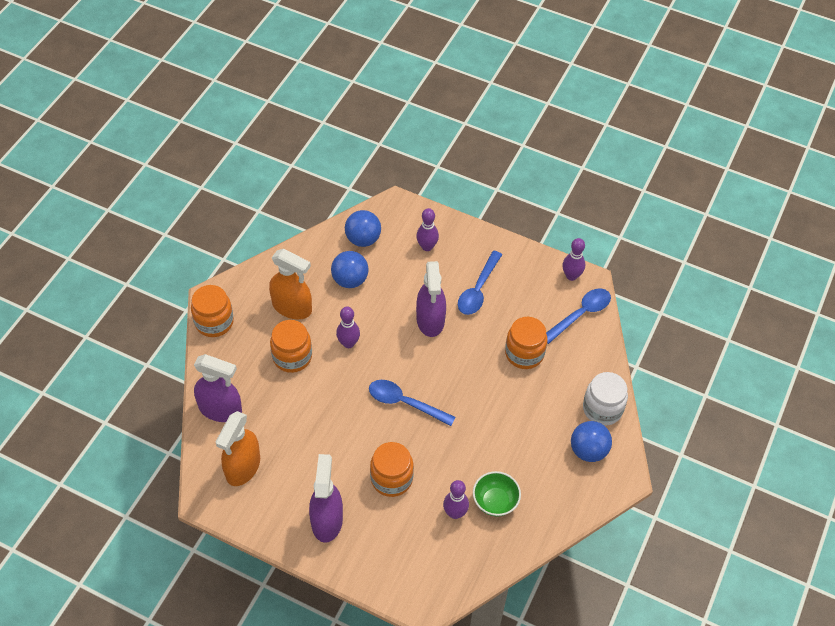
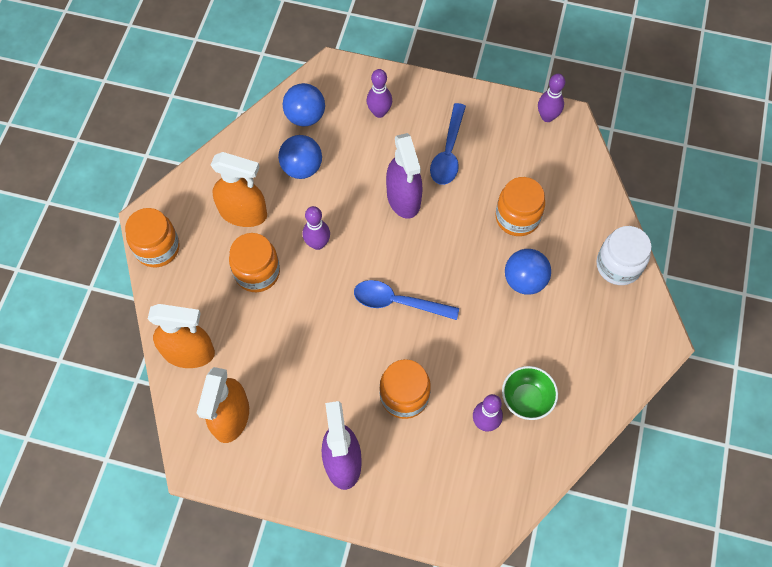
camera: 10 degrees left, 10 degrees up
(220, 409) = (189, 352): purple spray bottle -> orange spray bottle
(580, 314) = (568, 160): blue spoon -> none
(588, 450) = (614, 317): blue ball -> blue ball (524, 280)

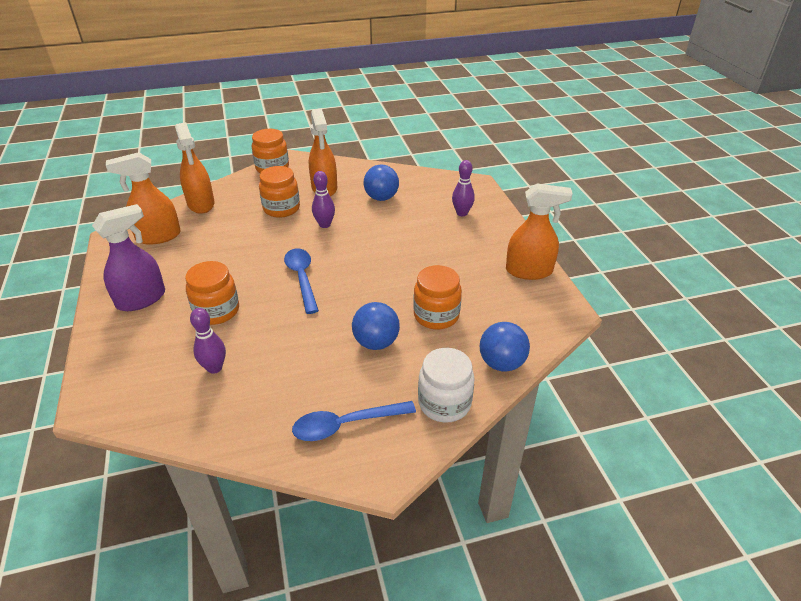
camera: 60 degrees right, 25 degrees down
(305, 116) = (424, 185): blue ball -> blue ball (501, 363)
(403, 198) = (398, 249): purple spray bottle -> none
(448, 152) = (461, 256): blue spoon -> blue spoon (346, 425)
(501, 113) = (529, 271): none -> orange spray bottle
(526, 399) = (252, 387): green bowl -> none
(547, 117) = (555, 298): purple bowling pin -> none

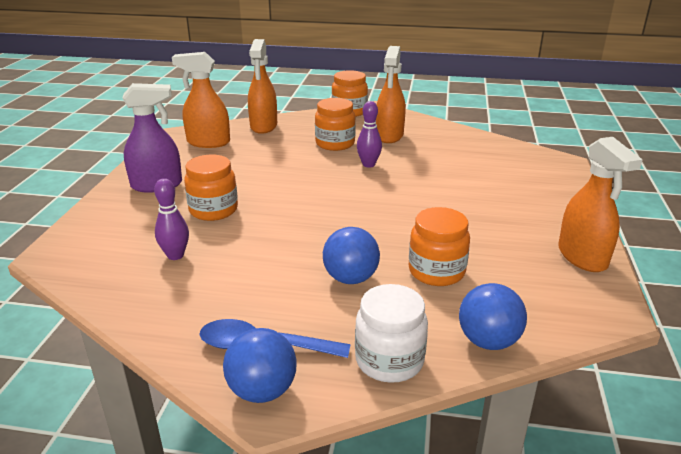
camera: 25 degrees right, 10 degrees down
(302, 278) = (313, 203): blue spoon -> none
(381, 198) = (444, 154): blue ball -> blue ball (262, 390)
(462, 213) = (529, 185): purple bowling pin -> none
(529, 271) = (582, 257): orange spray bottle -> orange spray bottle turned 45 degrees clockwise

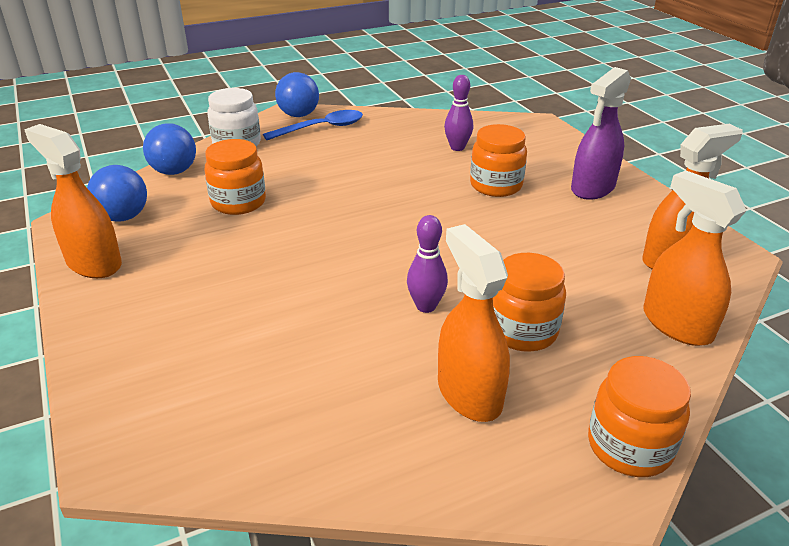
camera: 145 degrees right, 5 degrees up
(350, 278) = (306, 175): blue ball -> blue ball (123, 217)

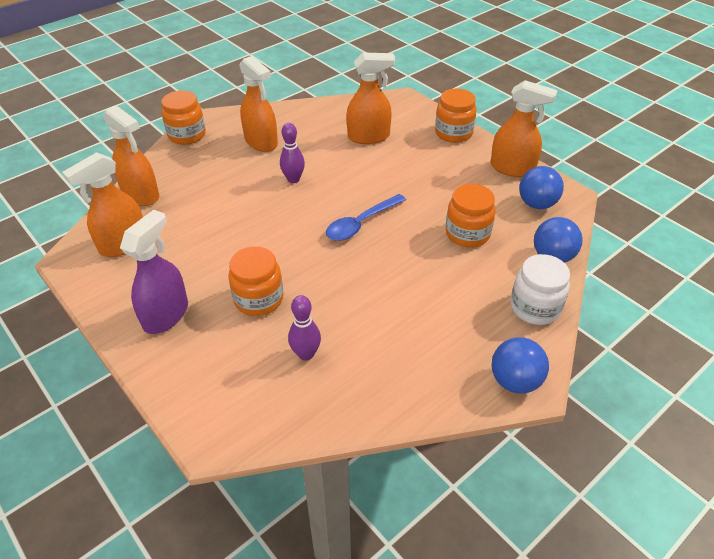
camera: 165 degrees right, 10 degrees up
(260, 363) = (369, 137): none -> orange spray bottle
(321, 128) = (470, 358): blue spoon -> blue spoon (361, 224)
(522, 331) = (234, 175): orange jar -> orange jar (453, 133)

